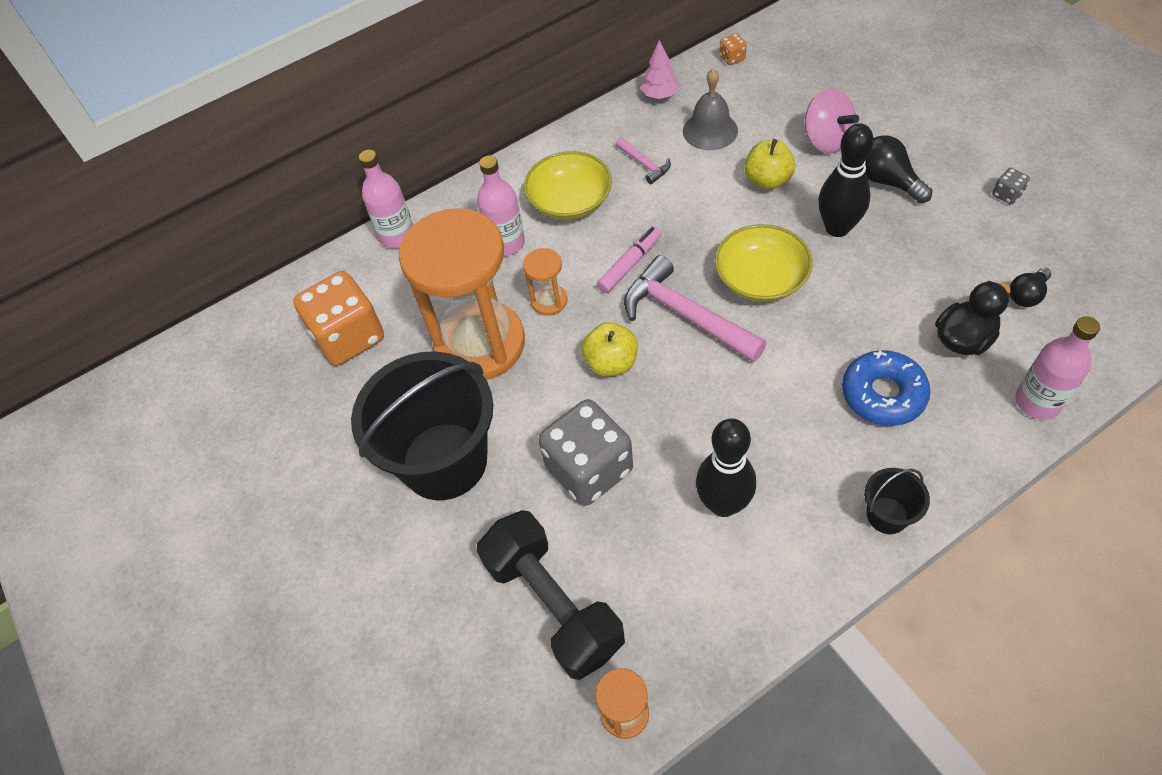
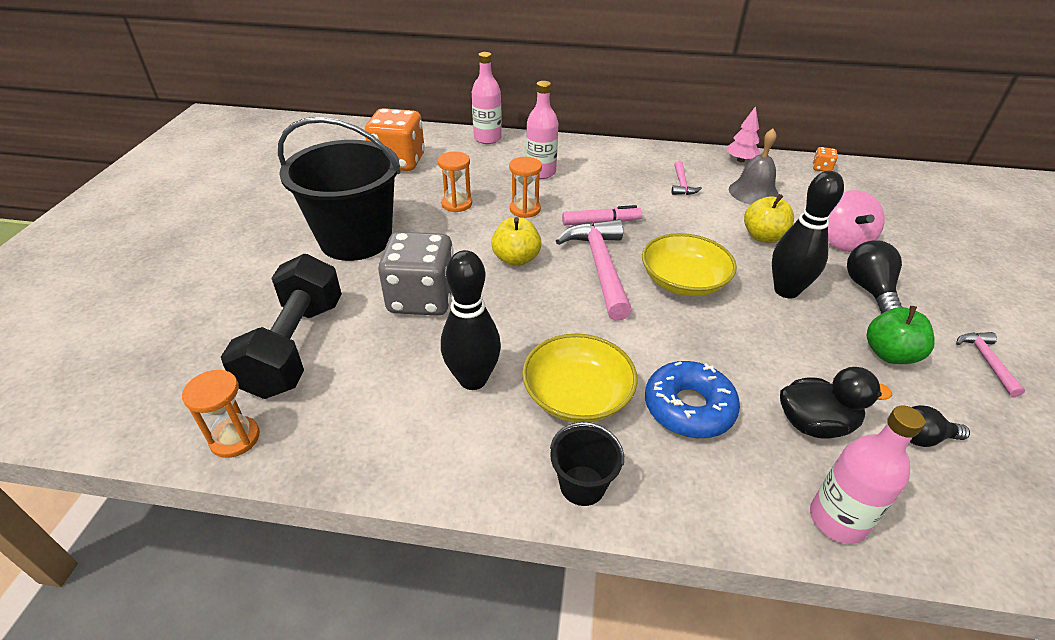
camera: 35 degrees right, 15 degrees down
(480, 344) = (457, 204): orange hourglass -> orange hourglass, size x0.41
(570, 201) = (607, 175): yellow bowl -> yellow bowl (577, 395)
(951, 236) = (889, 354): none -> green apple
(1007, 195) = (986, 361): grey dice -> pink hammer

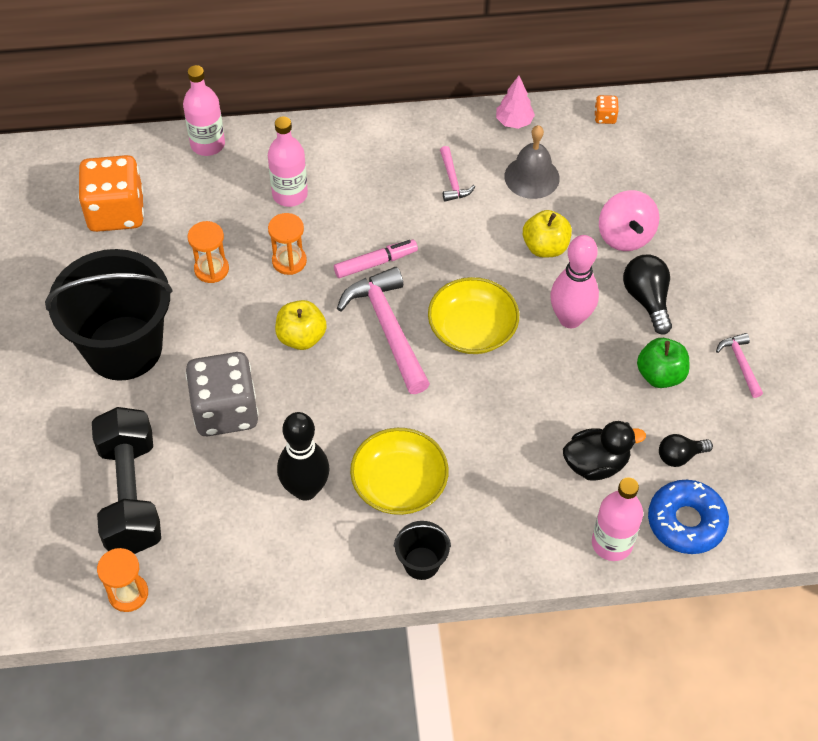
camera: 15 degrees left, 15 degrees up
(688, 408) = (494, 473): blue donut -> blue donut (686, 522)
(786, 290) = (570, 319): black bowling pin -> pink bowling pin

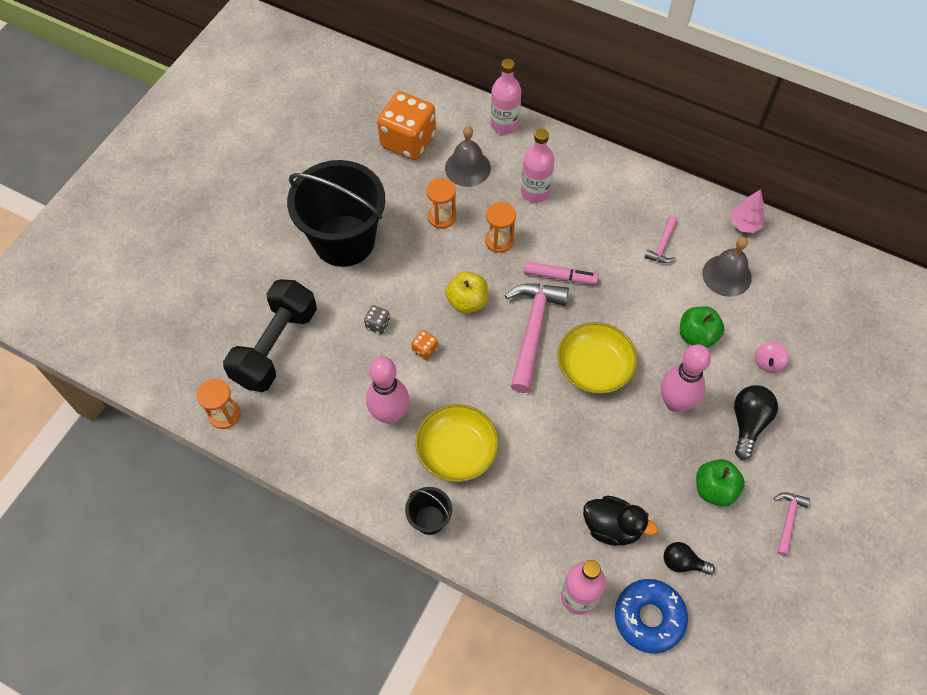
camera: 35 degrees right, 5 degrees up
(201, 206) = (467, 168): none -> grey bell
(225, 410) = (378, 324): grey dice -> grey dice, size x0.40
(305, 489) = (390, 414): black bowling pin -> pink bowling pin
(545, 247) = (697, 336): yellow apple -> green apple
(605, 117) = (821, 259): orange dice -> orange dice (425, 350)
(625, 236) = (768, 362): pink spinning top -> pink spinning top, size x0.59

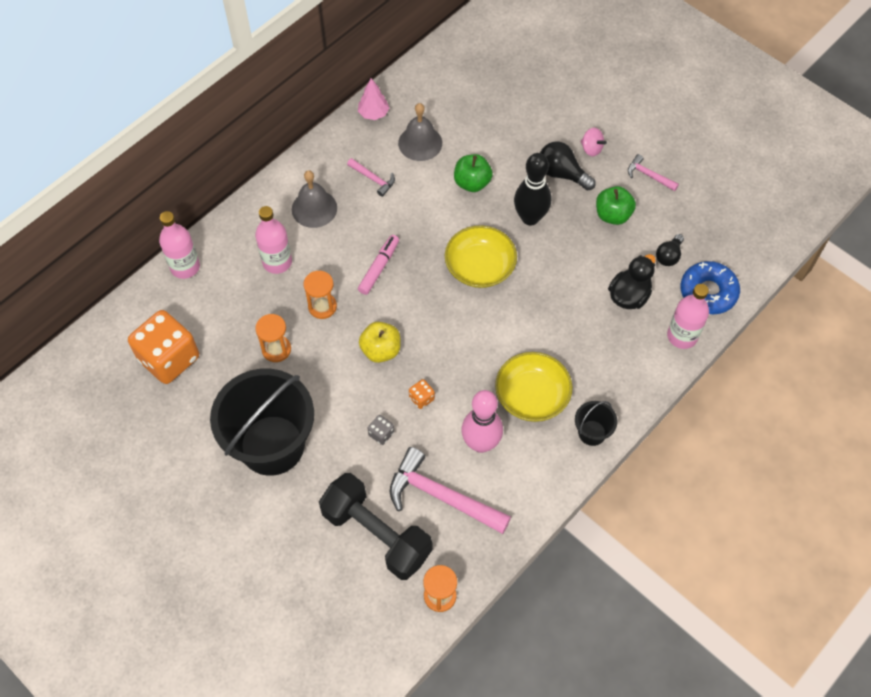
camera: 75 degrees left, 0 degrees up
(467, 168) = (225, 312): grey bell -> grey bell (314, 208)
(533, 331) = (429, 304): pink hammer -> pink hammer (441, 496)
(675, 403) = (530, 218): pink bowling pin -> black bowling pin
(768, 362) = (511, 142): pink spinning top -> pink spinning top (591, 149)

